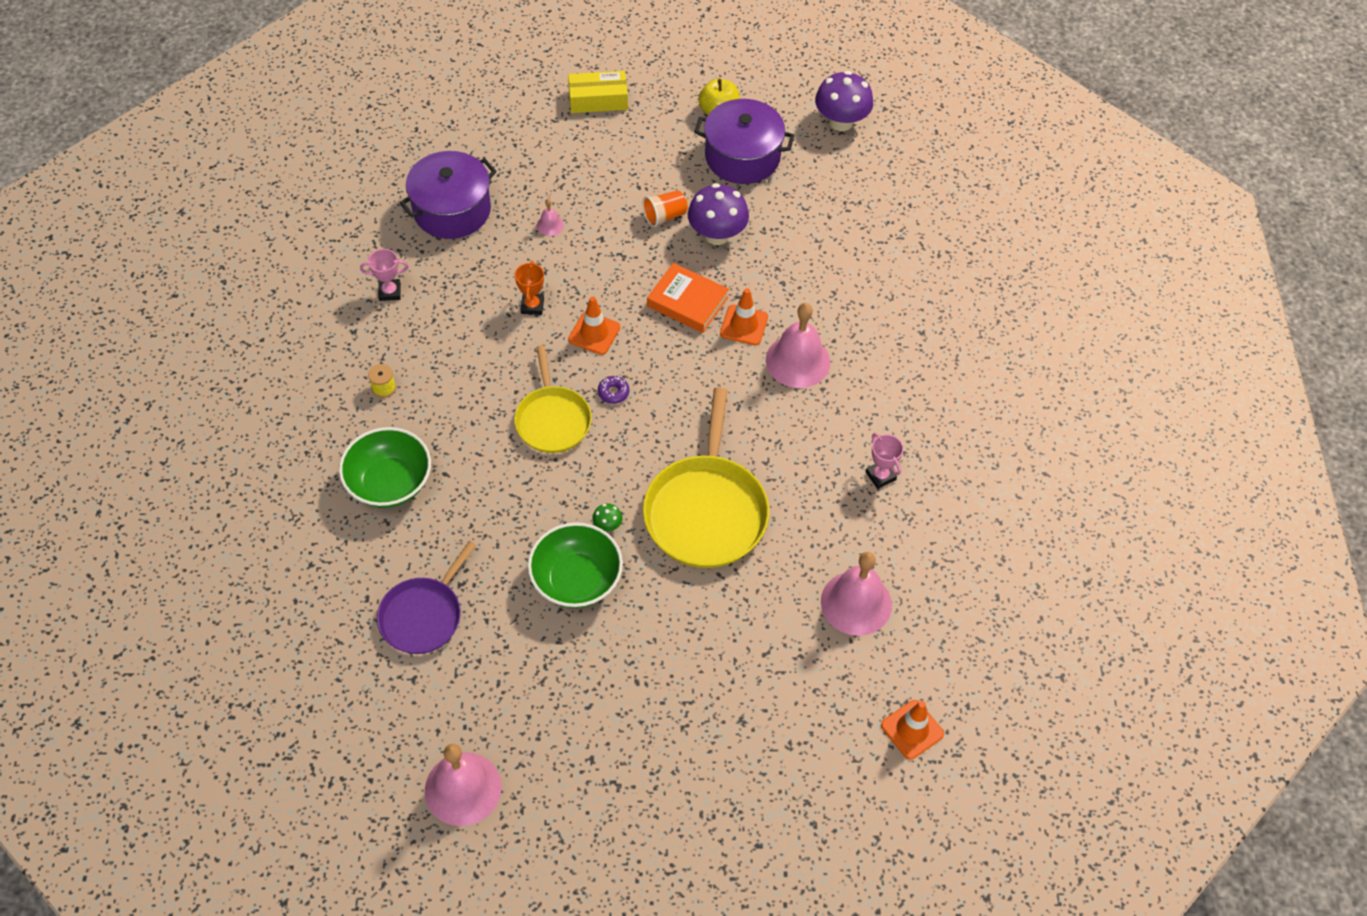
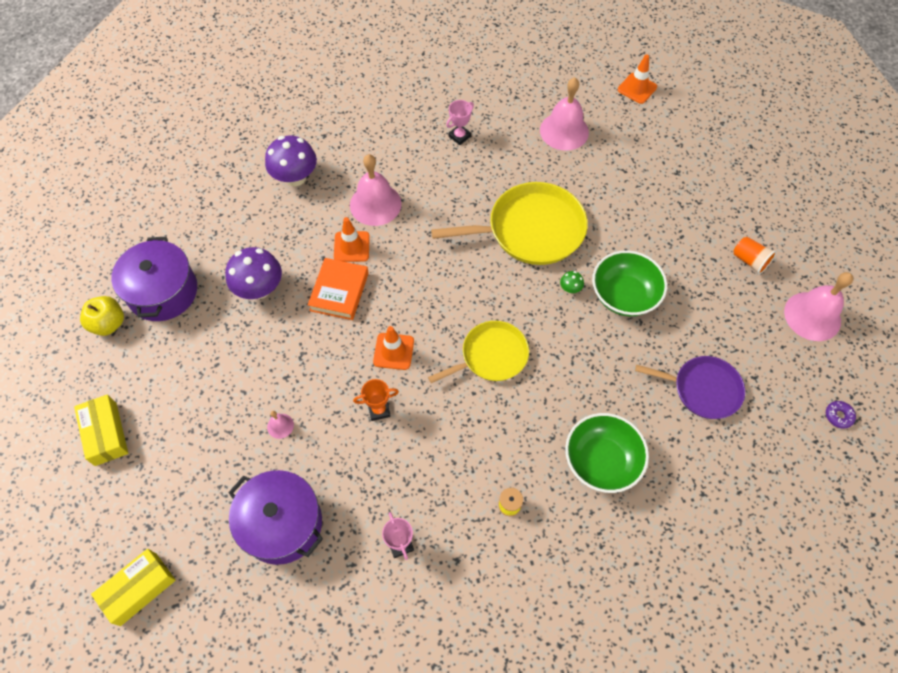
camera: 105 degrees left, 5 degrees up
(442, 107) = (138, 589): none -> yellow box
(613, 392) = (448, 319): purple donut -> purple donut (838, 416)
(665, 216) = (247, 334): orange cup -> orange cup (749, 261)
(841, 122) = (107, 228): purple mushroom -> purple mushroom (295, 177)

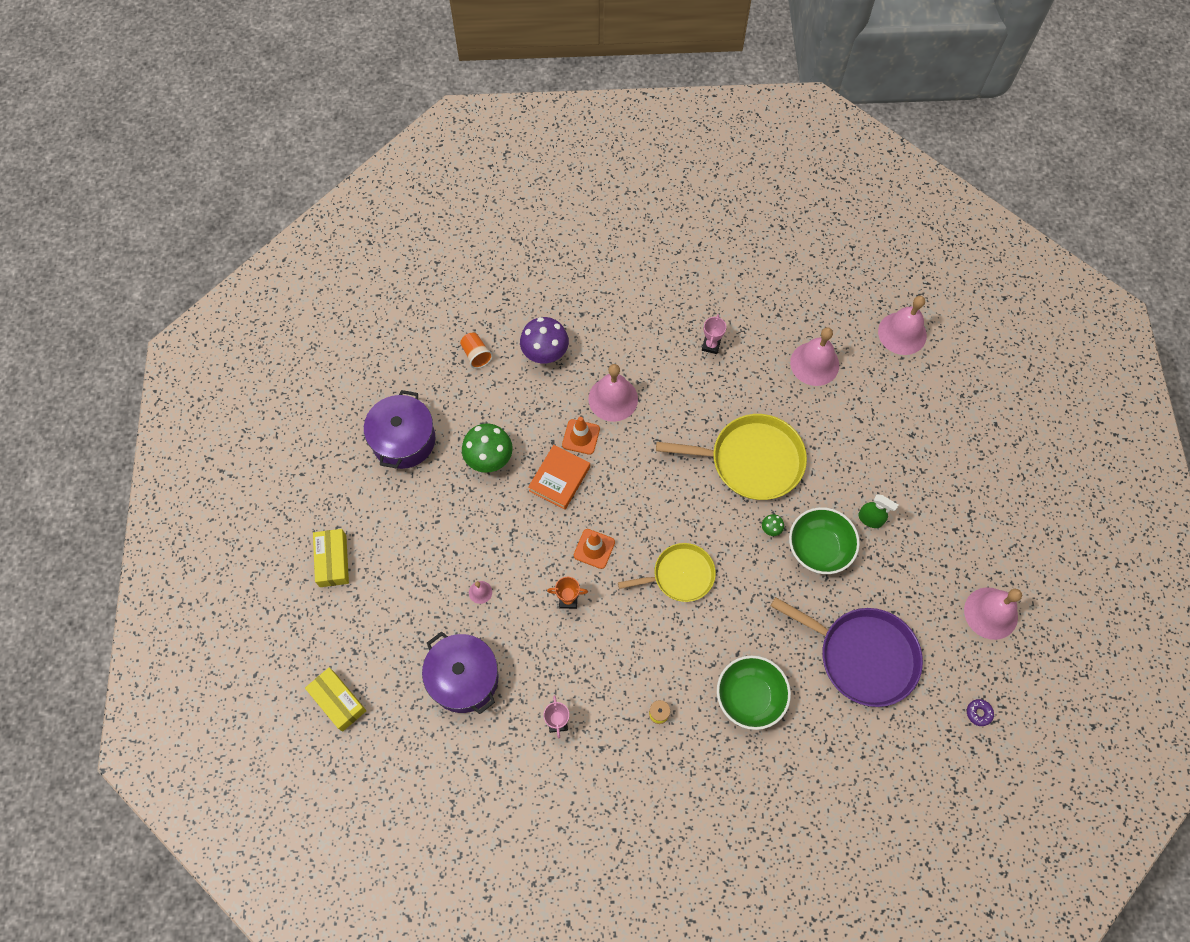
camera: 15 degrees right, 5 degrees up
(109, 324) = (351, 459): yellow apple -> none
(138, 589) = (338, 701): yellow box -> yellow box turned 75 degrees clockwise
(259, 288) = (489, 458): purple mushroom -> green mushroom
(459, 136) = (711, 345): pink trophy -> pink trophy turned 45 degrees counterclockwise
(637, 88) = (902, 333): orange traffic cone -> pink bell
(664, 257) = (870, 519): none -> green spray bottle
(703, 389) = (862, 656): purple pan -> purple pan, size x1.58
(749, 261) = (951, 543): orange cup -> orange cup (476, 355)

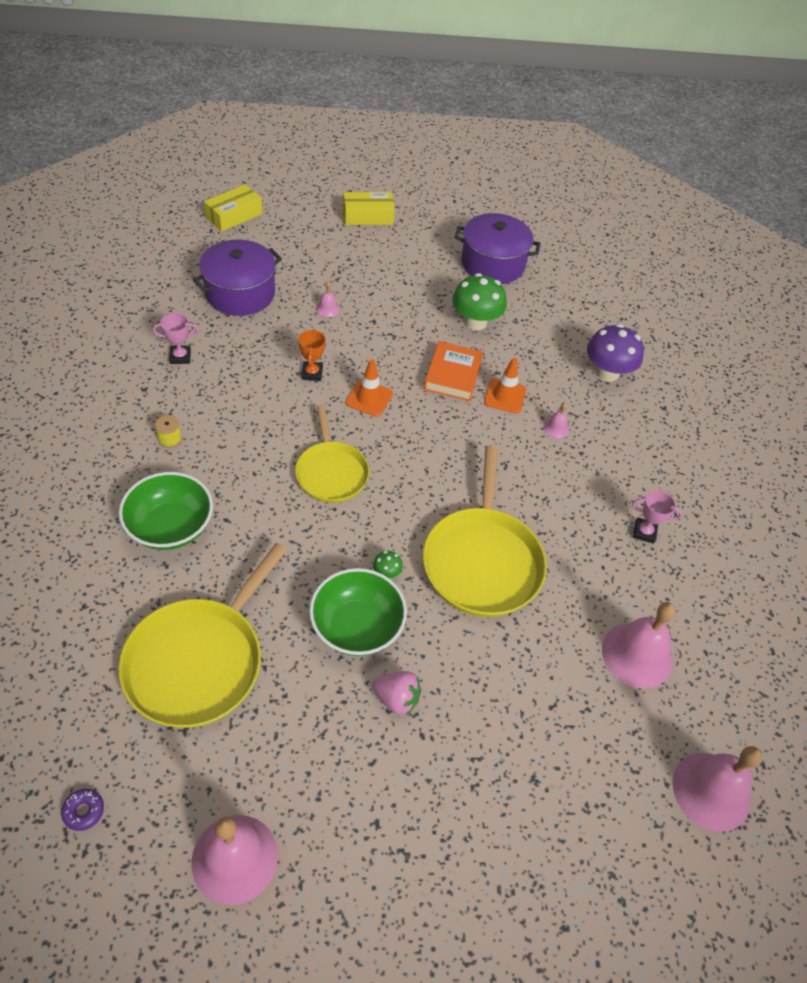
camera: 85 degrees right, 15 degrees down
(476, 355) = (595, 318): orange cup -> none
(559, 479) = (453, 375): orange book -> orange book turned 75 degrees clockwise
(613, 398) = (556, 428): pink bell -> pink bell, size x0.44
(862, 656) = (199, 661): purple pan -> yellow pan
(870, 519) = (396, 698): green spray bottle -> pink strawberry

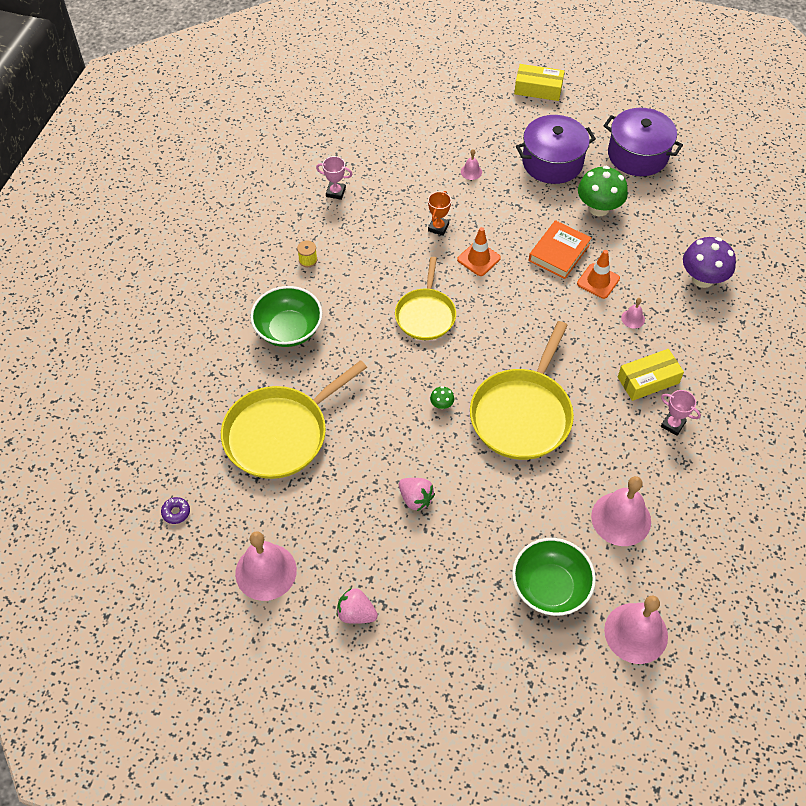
camera: 25 degrees right, 5 degrees up
(234, 215) = (418, 70): yellow box -> yellow box (648, 380)
(240, 293) = (401, 144): purple pot -> purple pot (552, 162)
(357, 626) = (404, 439): green bowl -> green bowl (550, 587)
(374, 879) = (356, 613): none -> pink strawberry

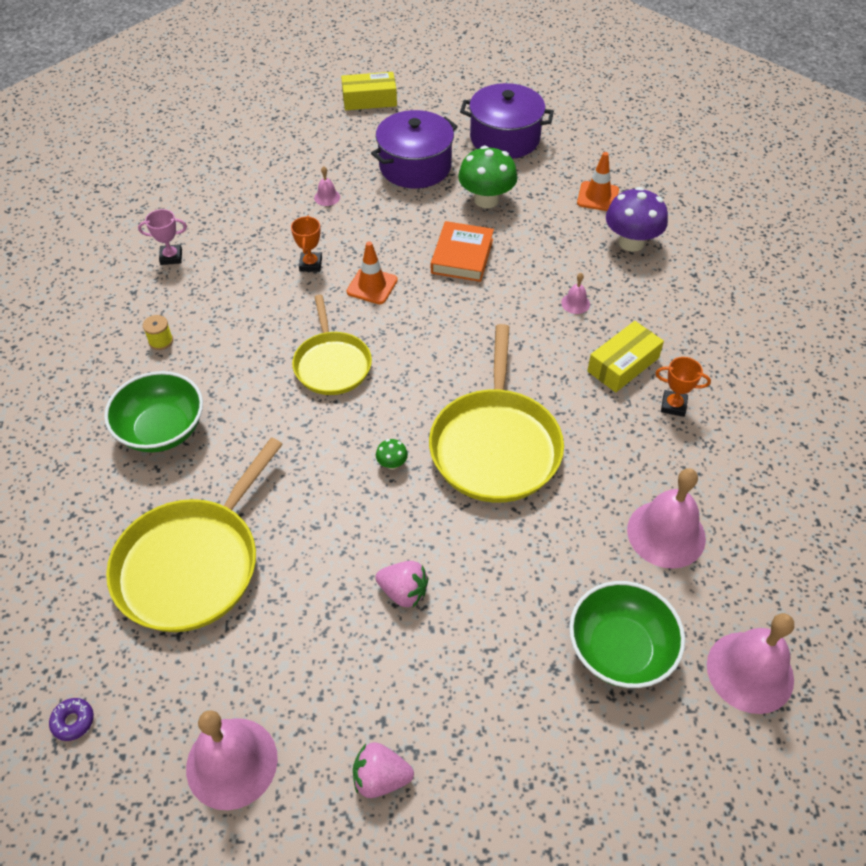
camera: 20 degrees left, 5 degrees down
(598, 281) = (519, 274): orange traffic cone -> orange traffic cone (597, 197)
(673, 424) = (673, 405): pink trophy -> orange trophy

